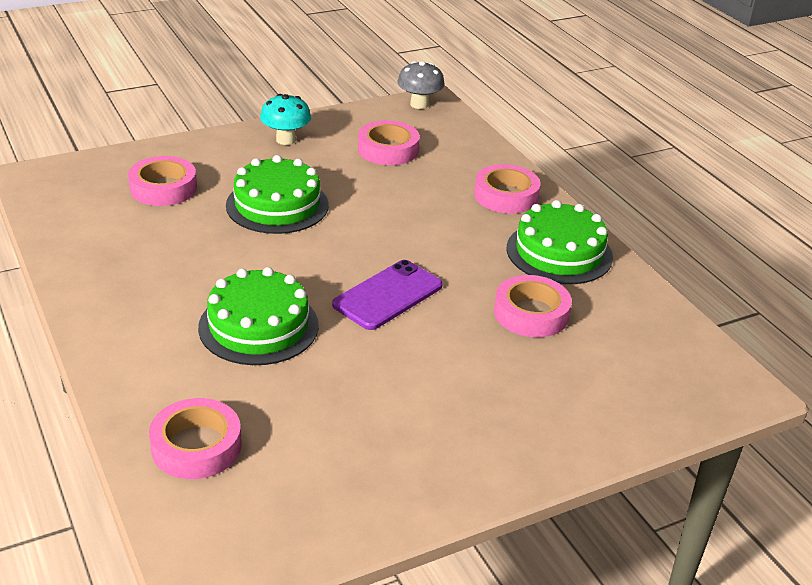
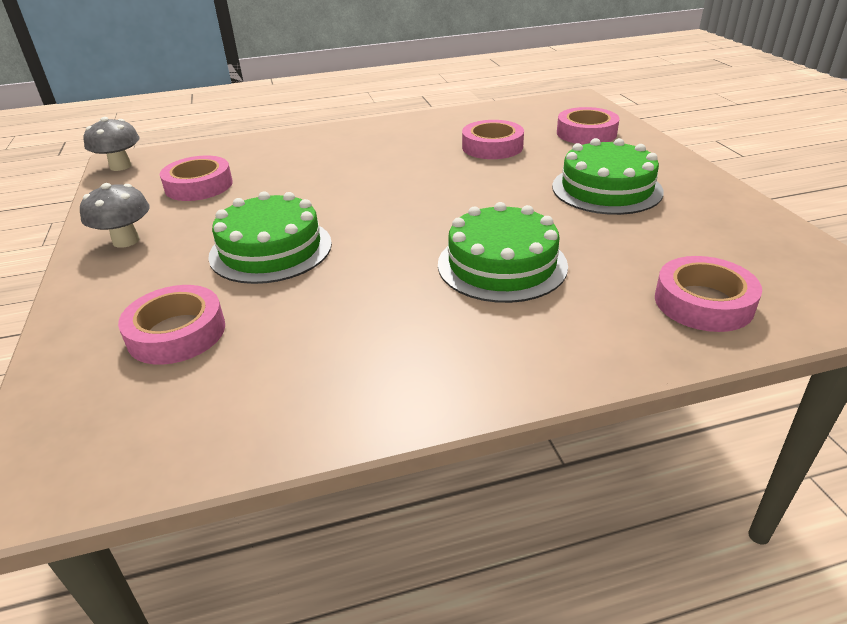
camera: 75 degrees left, 0 degrees up
(286, 140) = (126, 241): turquoise mushroom -> grey mushroom
(388, 295) = (458, 198): purple phone -> none
(506, 196) = (318, 142): pink tape -> pink tape (586, 133)
(559, 252) = (412, 131): green cake -> green cake (606, 189)

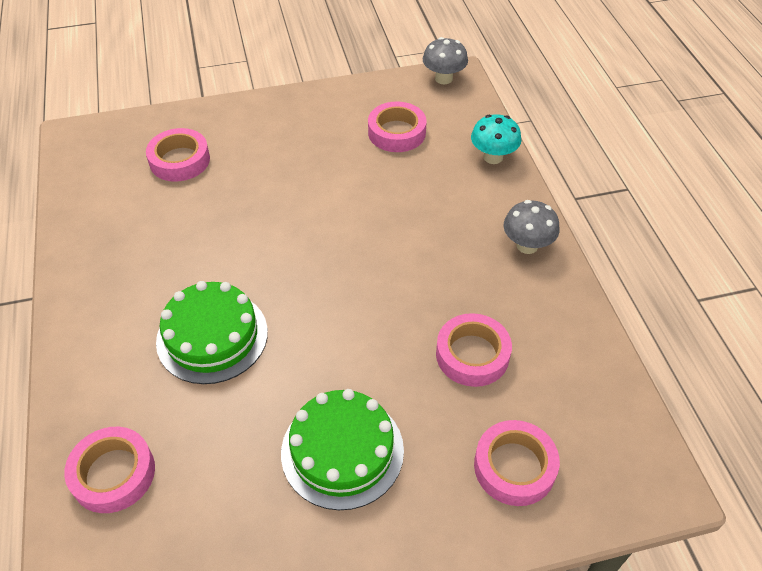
camera: 90 degrees right, 15 degrees up
(126, 241) = (306, 112): grey mushroom -> grey mushroom (527, 245)
(259, 143) = (493, 157): none -> turquoise mushroom
(271, 249) = (274, 191): green cake -> none

